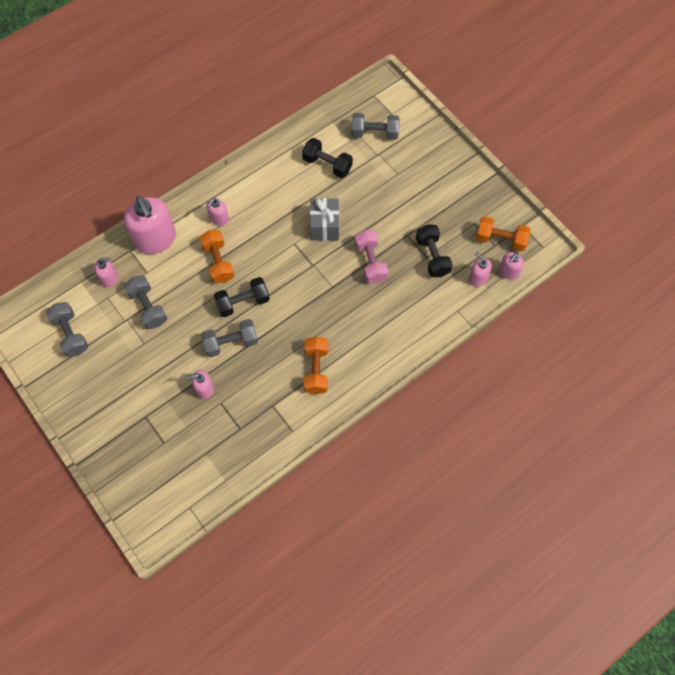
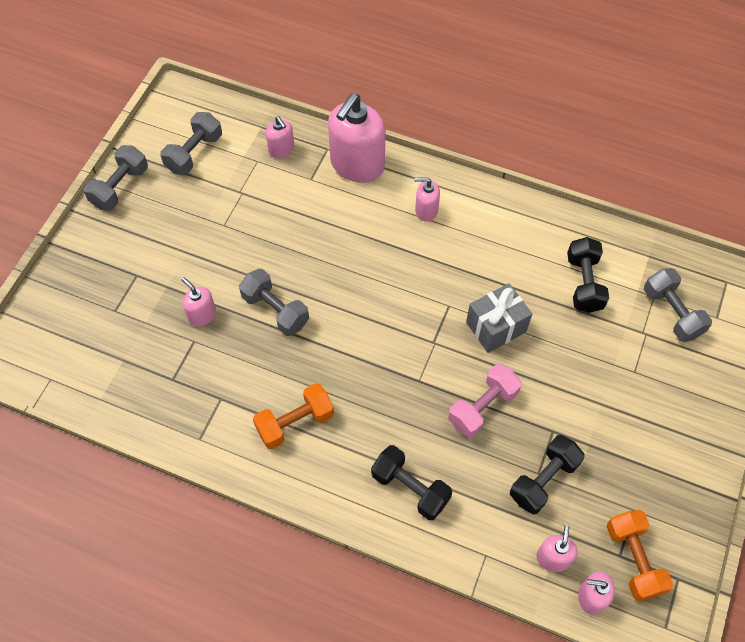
camera: 60 degrees right, 5 degrees down
(148, 307) = (269, 204): grey dumbbell -> grey dumbbell (120, 187)
(218, 262) = (369, 241): orange dumbbell -> none
(243, 302) = (335, 294): black dumbbell -> black dumbbell (410, 488)

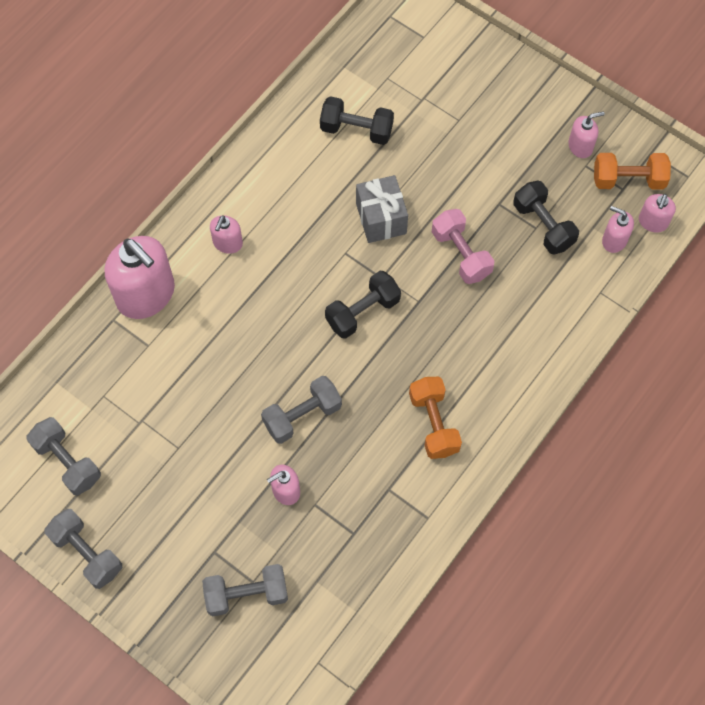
camera: 75 degrees left, 5 degrees up
(281, 150) = (97, 367): pink soap dispenser -> pink soap dispenser (580, 146)
(410, 488) = (524, 337): black dumbbell -> black dumbbell (362, 312)
(672, 313) = (408, 70): grey dumbbell -> grey dumbbell (246, 594)

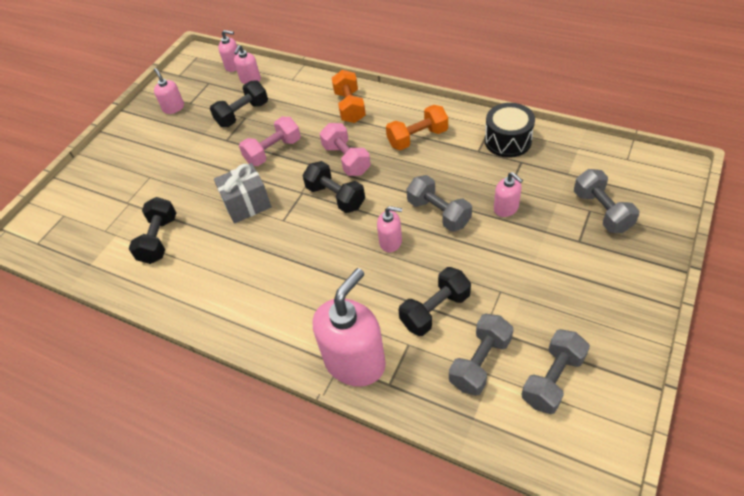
camera: 95 degrees left, 15 degrees down
(87, 553) = (630, 334): grey dumbbell -> grey dumbbell (480, 362)
(177, 379) = (435, 310): none -> black dumbbell
(227, 243) = (286, 307): pink soap dispenser -> pink soap dispenser (391, 242)
(395, 530) = (507, 141): none -> black drum
(420, 334) = (346, 159): none -> pink dumbbell
(628, 180) = (201, 81): orange dumbbell -> orange dumbbell (350, 107)

